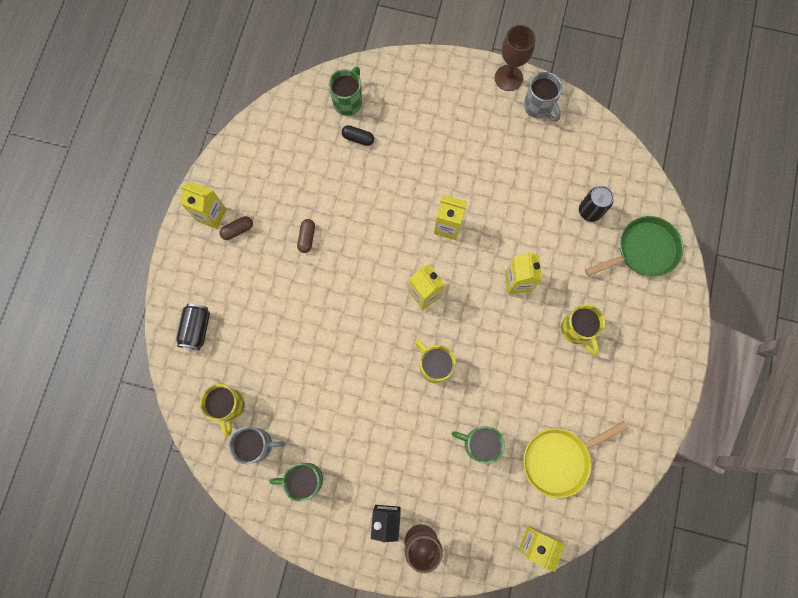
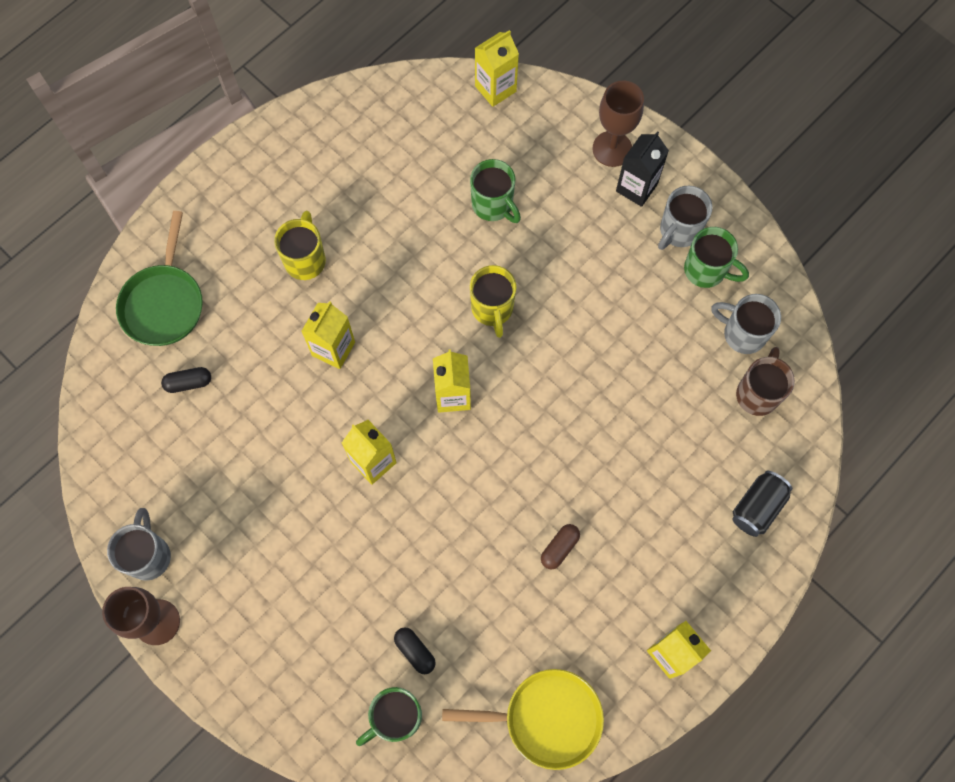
camera: 150 degrees left, 5 degrees down
(229, 406) = (757, 393): yellow mug -> brown mug
(238, 230) = (645, 610): brown capsule -> none
(339, 500) = (678, 231): none -> grey mug
(559, 459) = (417, 146): yellow pan -> yellow pan (546, 718)
(590, 211) = (188, 383): black can -> black capsule
(643, 250) = (164, 303): green pan -> green pan turned 90 degrees counterclockwise

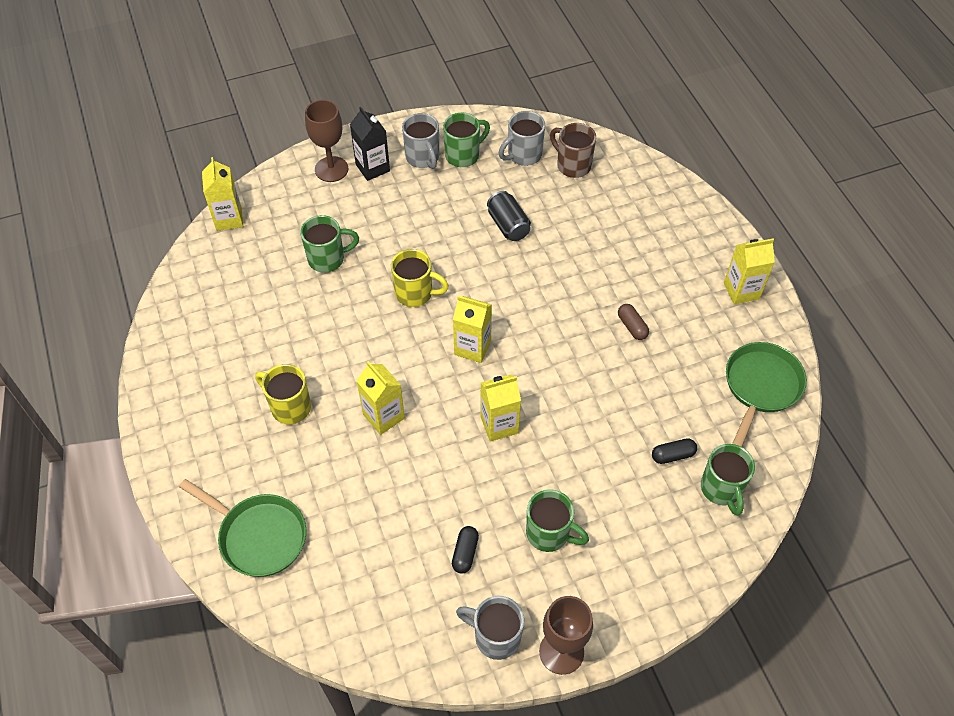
camera: 65 degrees left, 15 degrees down
(188, 383) = (349, 543): black capsule -> black capsule (465, 553)
(273, 561) = (549, 534): none -> green mug
(546, 718) = (761, 387): yellow pan -> green pan
(757, 507) = (656, 199): black can -> black can (508, 225)

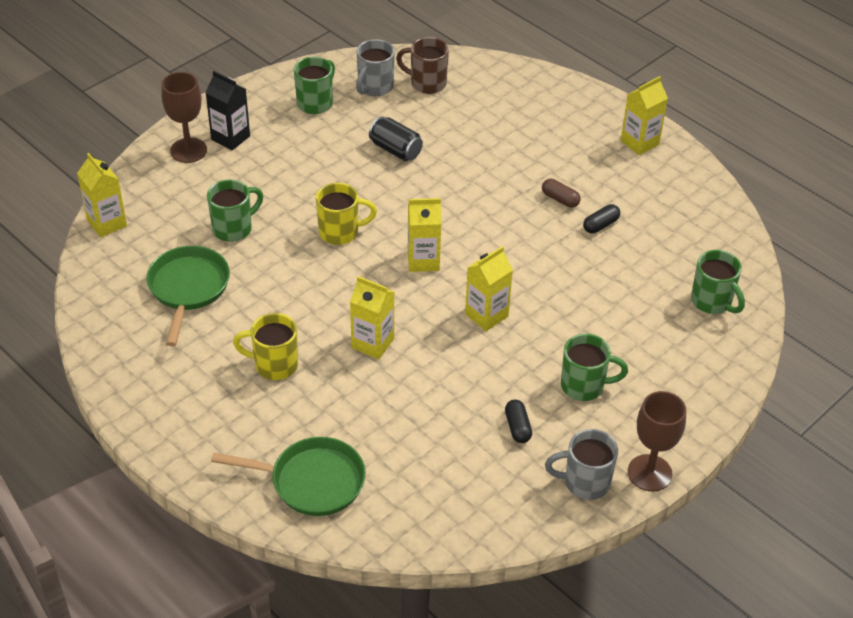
camera: 25 degrees left, 10 degrees down
(423, 158) = (277, 116): grey mug -> none
(673, 455) = (655, 289): black capsule -> black capsule (600, 225)
(761, 387) = (699, 213): green pan -> green pan (188, 289)

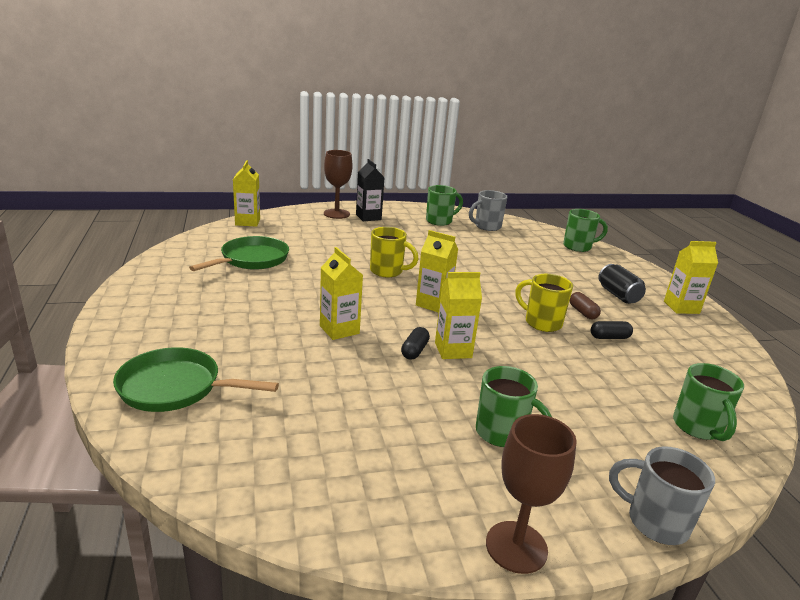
camera: 30 degrees right, 20 degrees down
(234, 228) = (319, 247): green mug -> green mug (578, 247)
(274, 365) = (251, 312): yellow mug -> yellow mug (541, 322)
(311, 481) = (176, 387): green pan -> green pan turned 150 degrees clockwise
(395, 150) = (472, 252): black can -> black can (618, 295)
(426, 83) = (525, 235): brown mug -> none
(517, 427) = (402, 435): black capsule -> black capsule (414, 351)
(584, 482) = (428, 516): grey mug -> grey mug (654, 522)

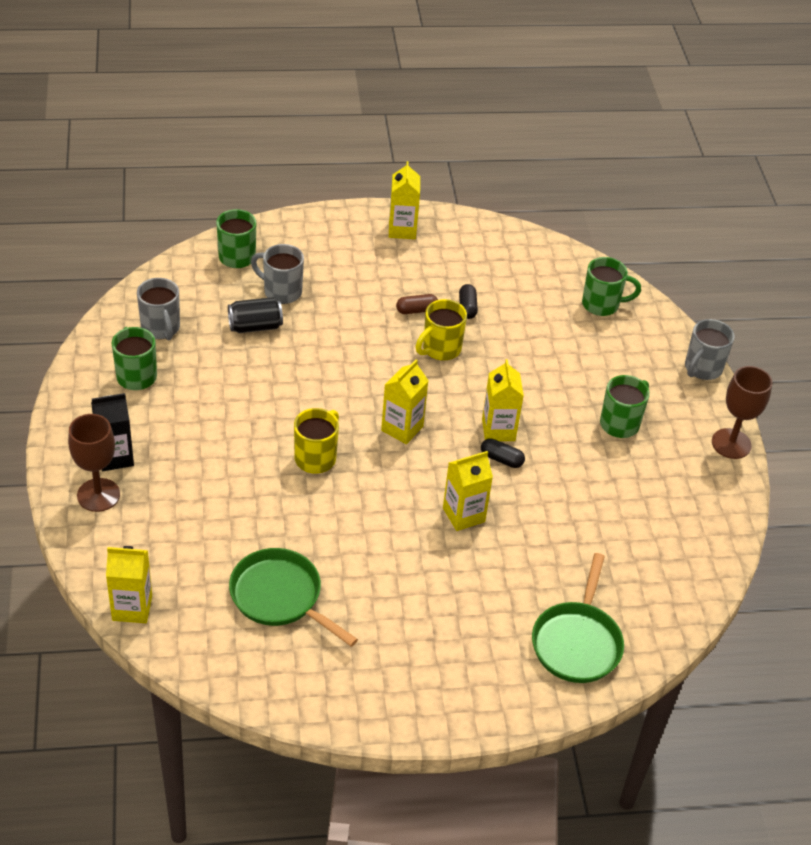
camera: 85 degrees left, 20 degrees up
(555, 260) = (281, 291): none -> grey mug
(618, 295) = (375, 268): black can -> black can (255, 326)

